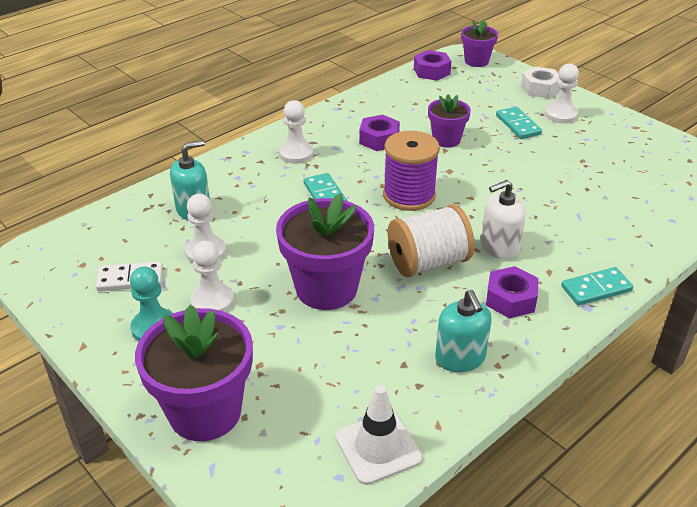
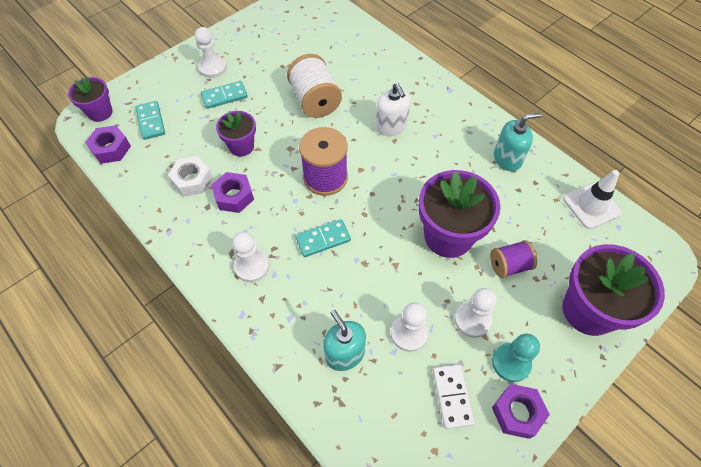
camera: 90 degrees left, 20 degrees up
(280, 340) = (509, 265): none -> purple spool
(428, 263) = (412, 170): white spool -> white spool (315, 101)
(510, 299) = (447, 127): purple nut -> purple nut (517, 413)
(540, 89) = (165, 74): white nut -> white nut (192, 180)
(596, 288) = (432, 83): turquoise domino -> turquoise domino (151, 122)

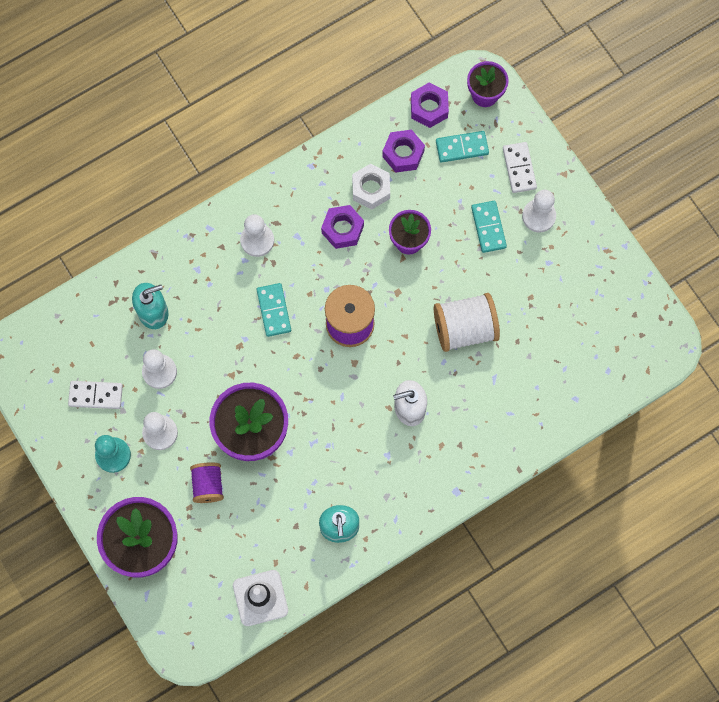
camera: 100 degrees right, 15 degrees up
(170, 83) = (519, 168): none -> white domino
(517, 413) = (70, 446): purple nut -> purple nut (403, 154)

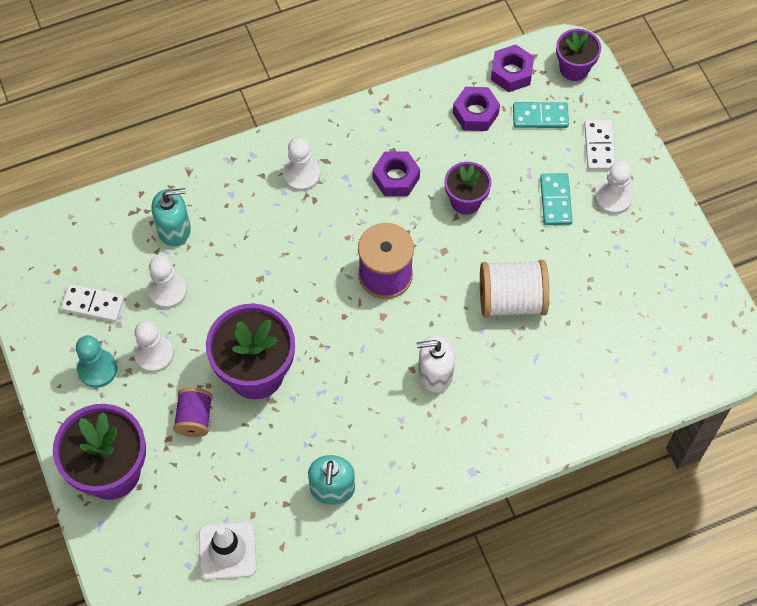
camera: 10 degrees right, 10 degrees down
(274, 310) = (305, 248): turquoise domino -> none
(371, 189) = (434, 143): white nut -> none

